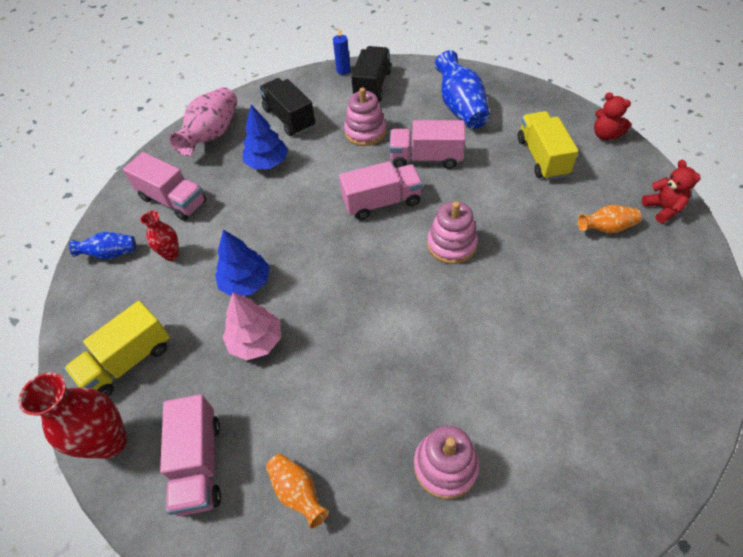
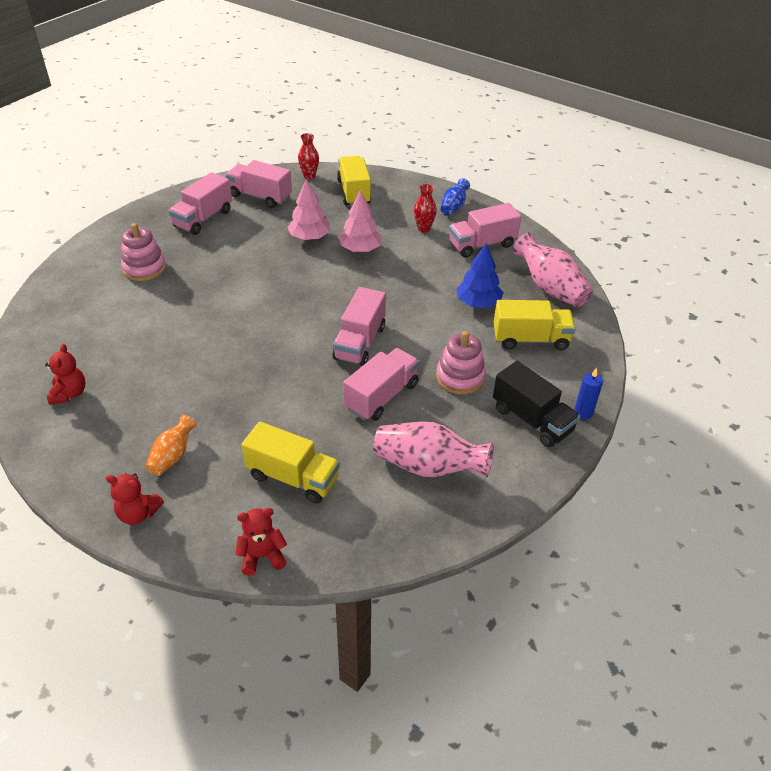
camera: 120 degrees right, 10 degrees down
(110, 442) = (309, 176): red vase -> red vase, size x0.57
(246, 282) = (360, 249): blue tree -> pink tree
(289, 118) = (530, 339): black truck -> yellow truck
(298, 492) = (203, 219): orange vase -> pink truck
(451, 244) = (273, 355): pink stacking toy -> none
(460, 107) = (428, 467): blue vase -> pink vase
(651, 352) = (69, 393): none -> red teddy bear

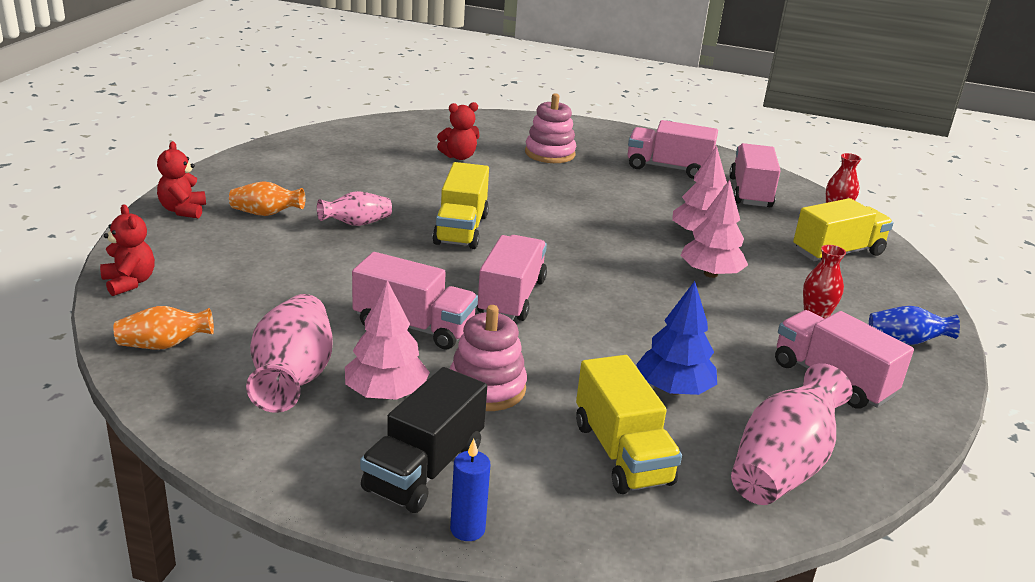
camera: 70 degrees right, 15 degrees down
(69, 393) = (336, 153): red teddy bear -> red teddy bear (459, 156)
(217, 402) = (356, 224): none -> pink vase
(293, 477) = (250, 284): yellow truck -> yellow truck (461, 229)
(360, 342) = (511, 297): pink truck -> pink truck turned 105 degrees clockwise
(367, 536) = (164, 345): none -> orange vase
(455, 423) = (386, 393): none -> pink tree

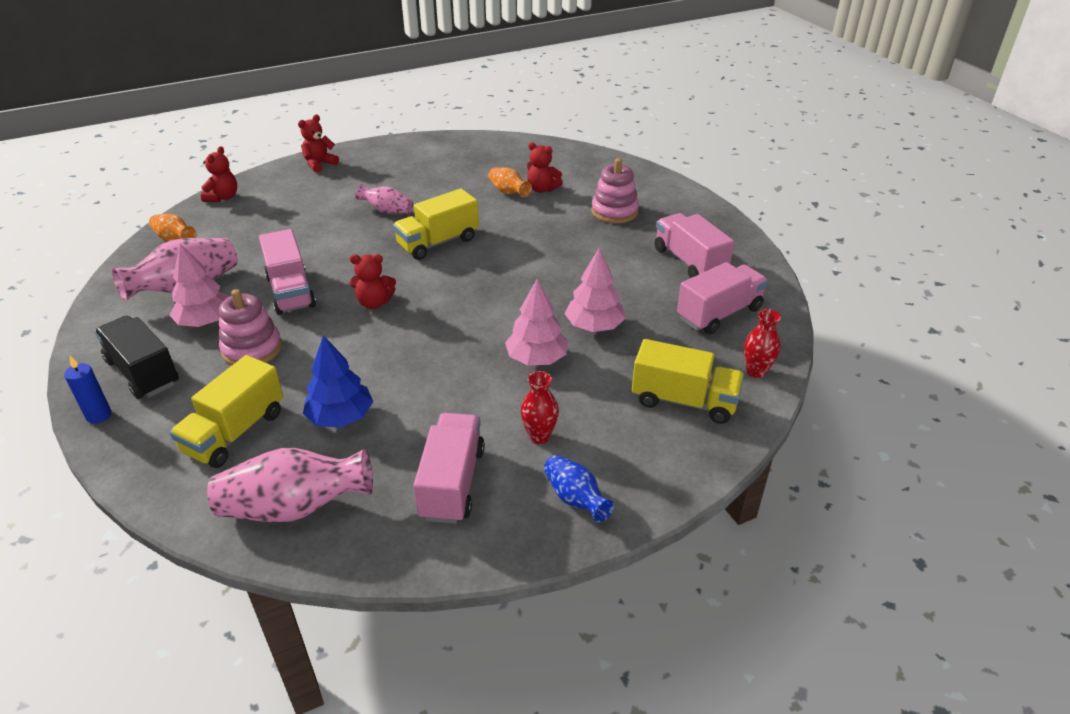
camera: 50 degrees right, 10 degrees up
(266, 214) = (354, 184): orange vase -> orange vase (508, 192)
(424, 469) = (143, 372): black truck -> black truck turned 60 degrees clockwise
(511, 297) = (374, 303): pink truck -> red teddy bear

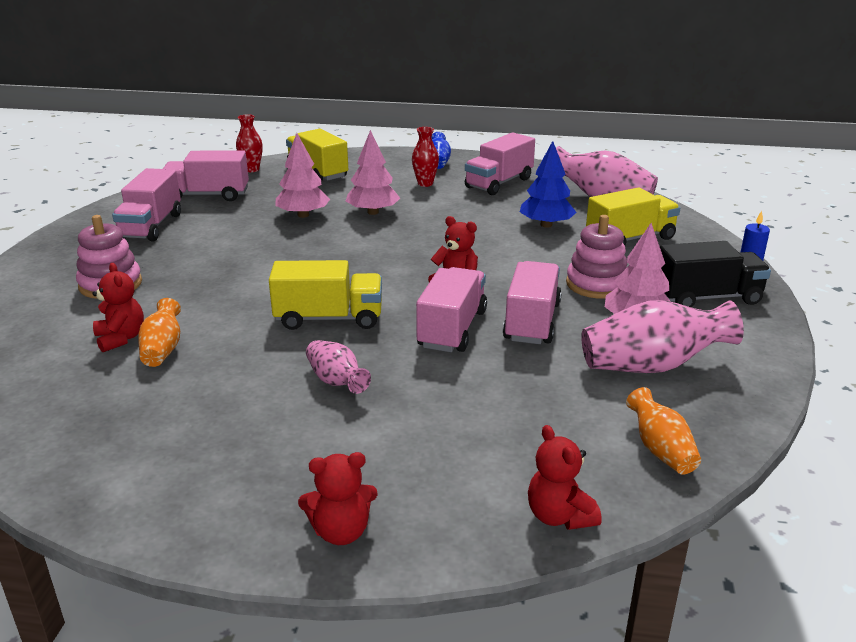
camera: 145 degrees left, 10 degrees down
(143, 372) = (707, 297): black truck -> black truck turned 90 degrees counterclockwise
(223, 197) = (559, 516): red teddy bear -> red teddy bear turned 75 degrees counterclockwise
(346, 265) = (452, 329): none -> pink truck

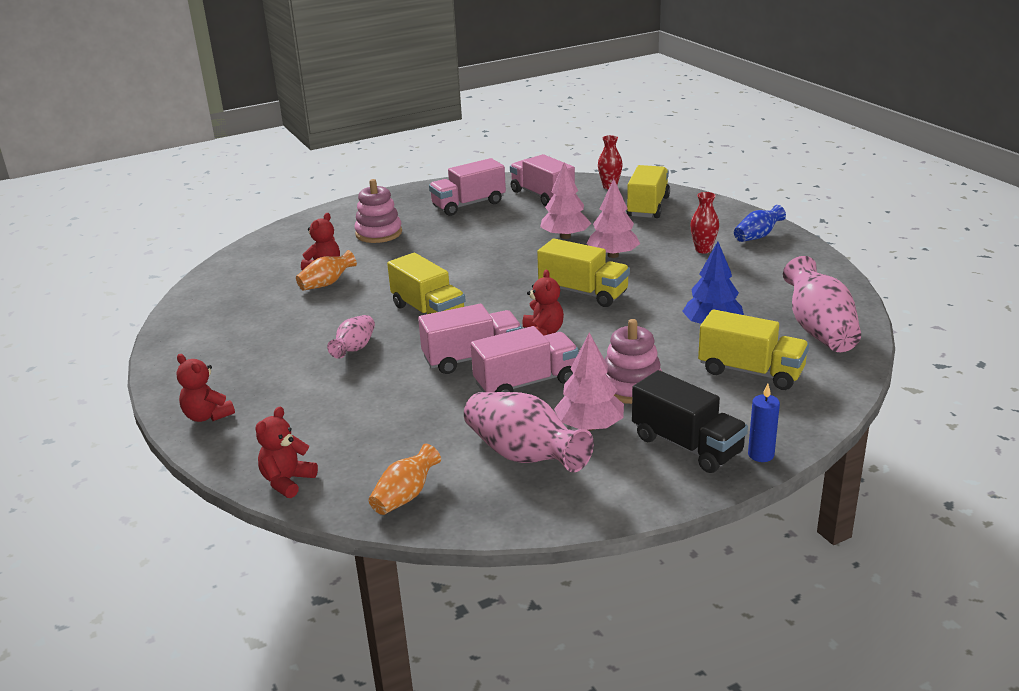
camera: 55 degrees right, 0 degrees up
(415, 245) = (583, 293): none -> yellow truck
(499, 183) = (764, 275): pink truck -> none

